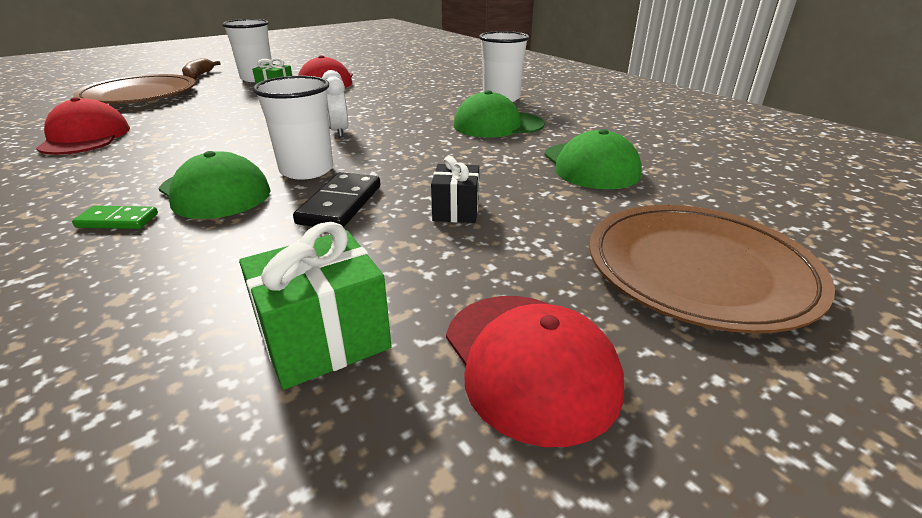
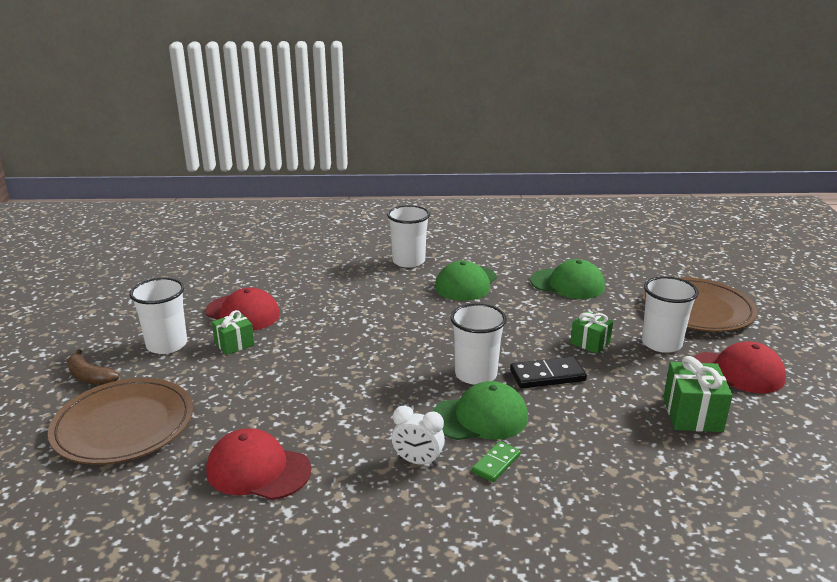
camera: 55 degrees left, 5 degrees down
(339, 132) = (406, 343): white clock -> white clock (418, 461)
(340, 204) = (547, 376): black domino -> black domino turned 60 degrees counterclockwise
(456, 210) = (590, 343): black gift -> green gift
(528, 261) = (661, 343): none -> white cup

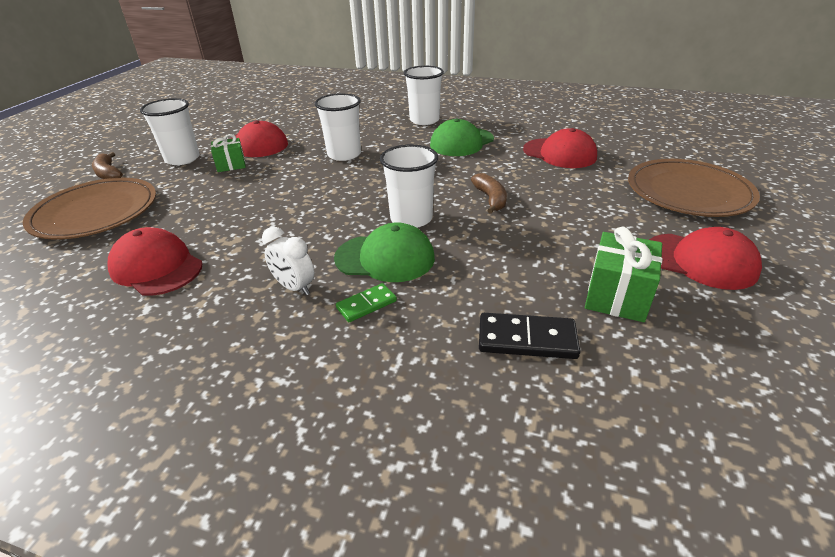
camera: 20 degrees right, 10 degrees up
(535, 342) = (491, 199): none -> brown banana
(547, 376) = (481, 231): black domino -> black domino (527, 339)
(567, 284) = (559, 153): green cap -> red cap
(590, 343) = (546, 207): green gift -> none
(661, 343) = (625, 219): white cup -> white cup (344, 154)

